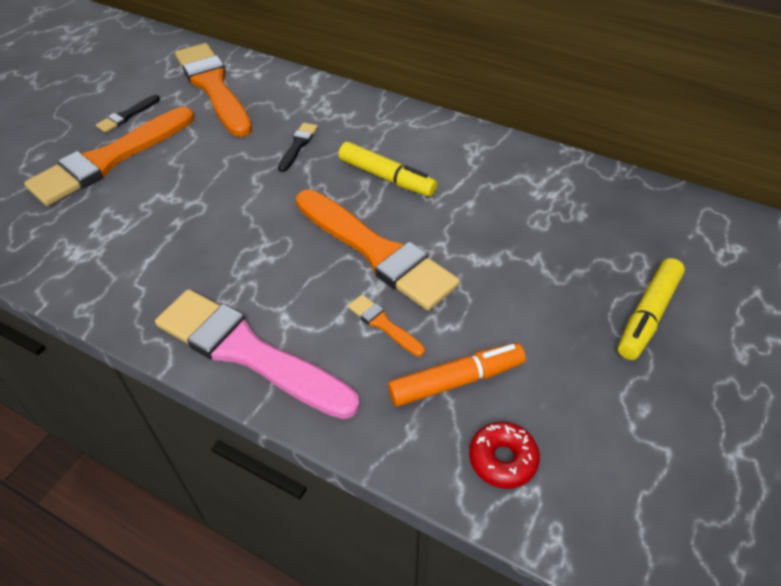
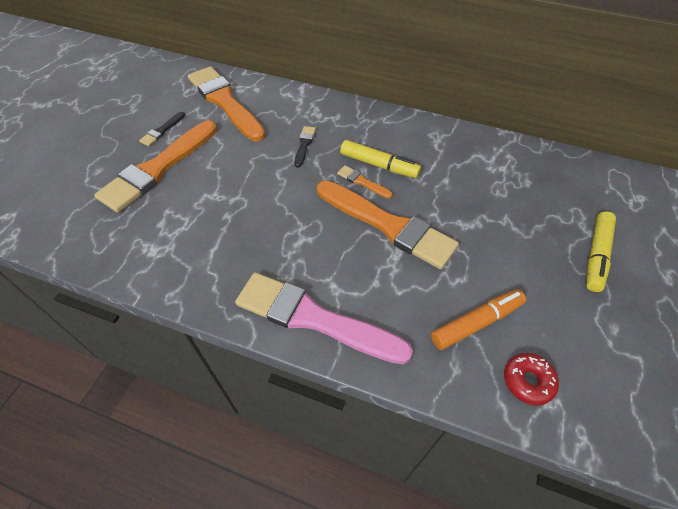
camera: 10 degrees left, 5 degrees up
(383, 324) = (410, 283): orange brush -> orange brush (362, 182)

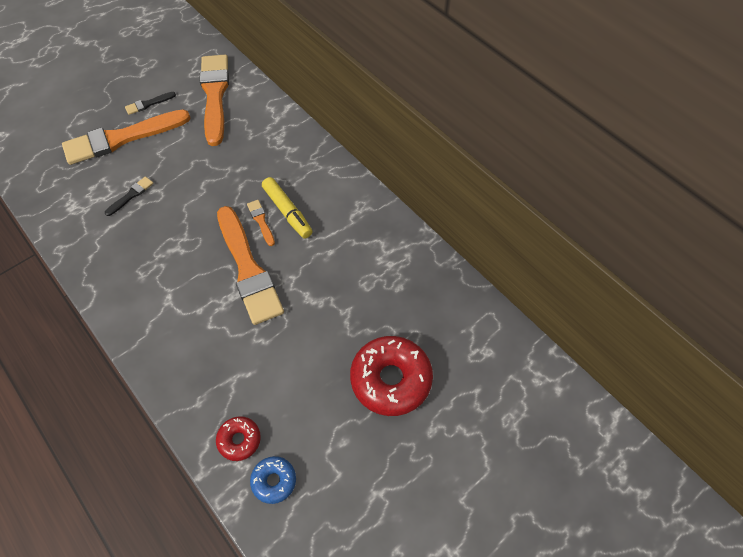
camera: 30 degrees right, 5 degrees up
(304, 145) = (244, 165): black brush -> black brush (131, 195)
(314, 318) = (136, 314): pink brush -> none
(476, 323) = (243, 379): orange marker -> none
(595, 400) = (274, 481): none -> blue donut
(596, 255) = (391, 379): yellow marker -> red donut

